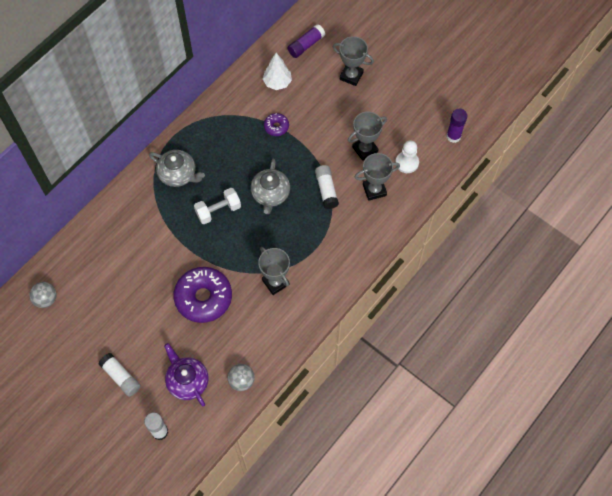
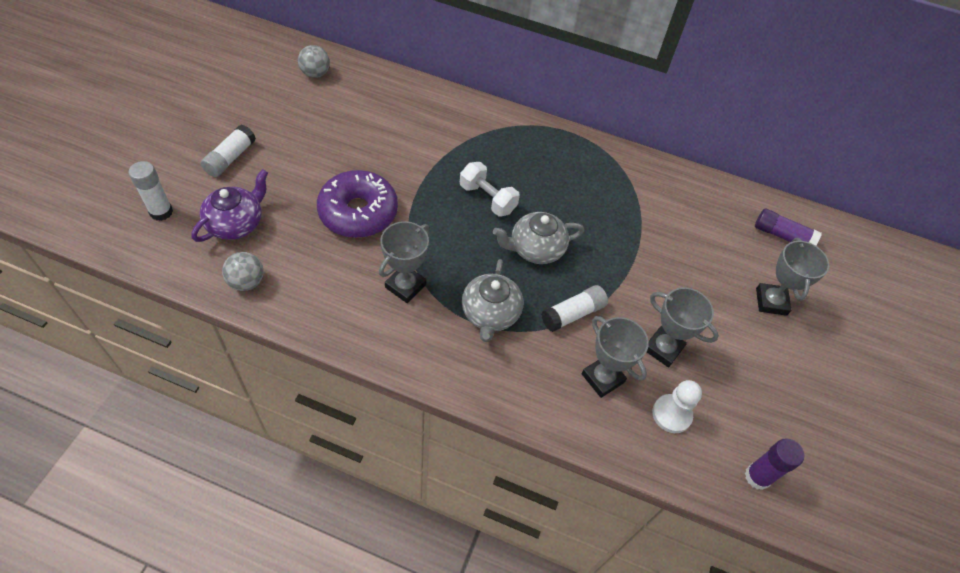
camera: 65 degrees right, 10 degrees down
(178, 174) = (520, 148): grey teapot -> grey teapot (490, 314)
(276, 127) = (639, 231): purple donut -> none
(277, 82) = (705, 217): white tree -> none

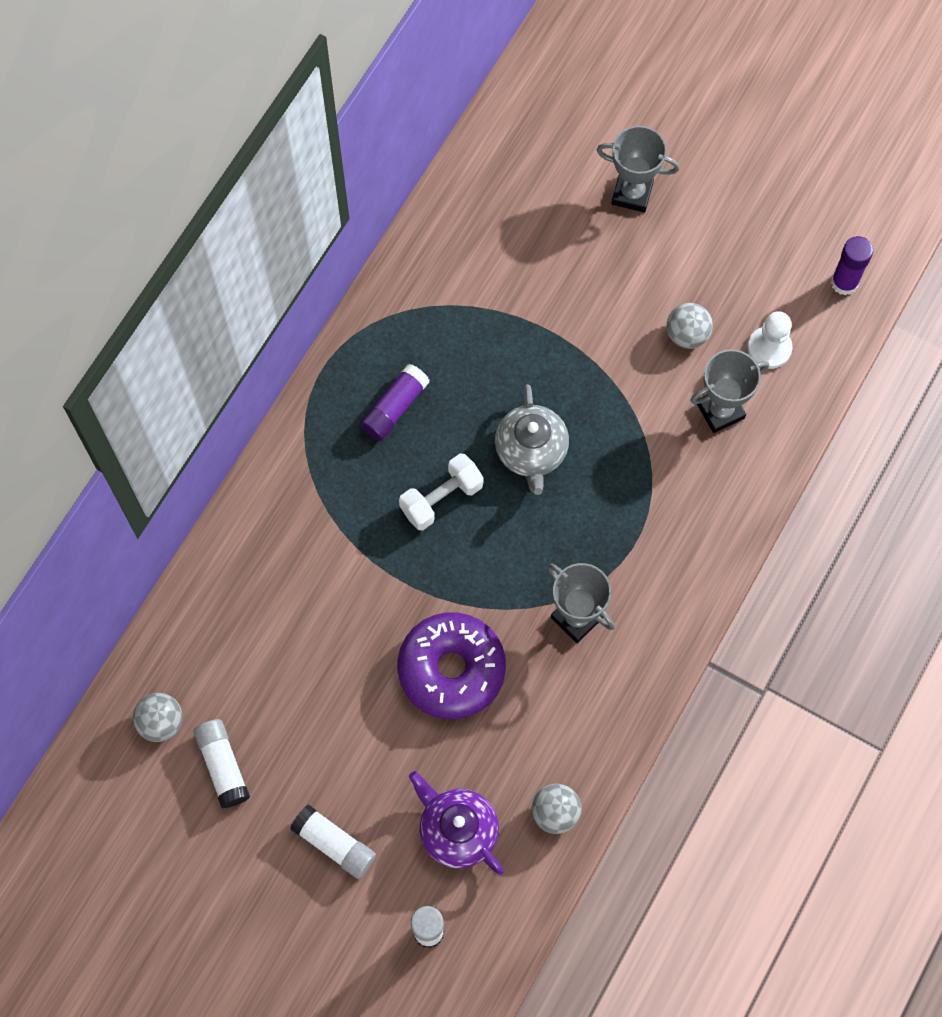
camera: 75 degrees left, 15 degrees up
(490, 314) = (625, 521): grey teapot -> none
(573, 314) = (632, 425): white glue stick -> white glue stick (223, 765)
(663, 348) = (687, 335): grey trophy -> grey ball
(782, 236) = (534, 145): purple glue stick -> purple glue stick (394, 408)

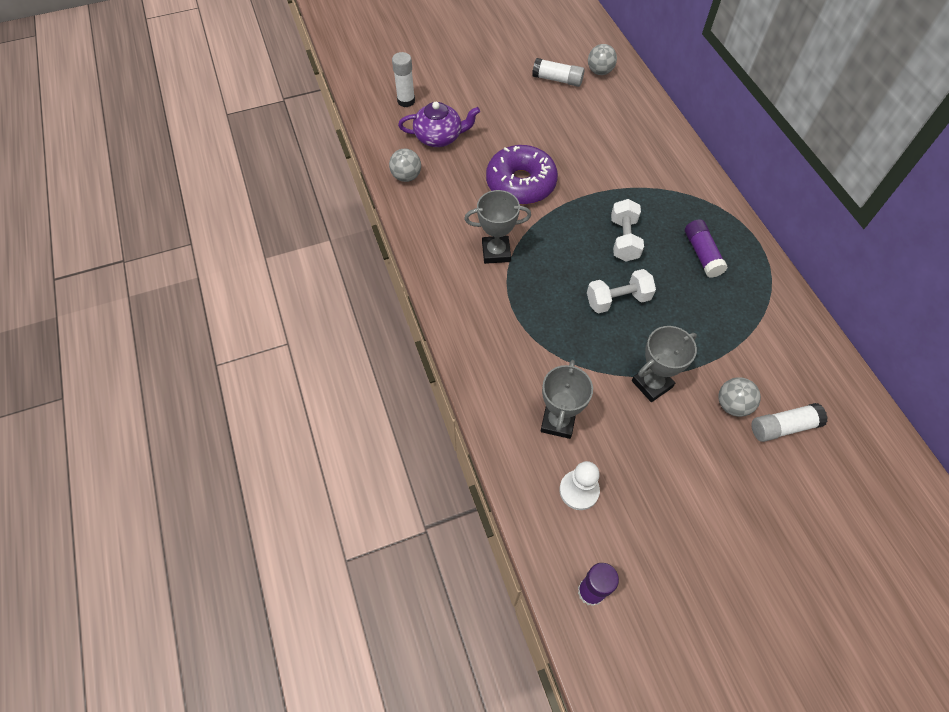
camera: 130 degrees right, 10 degrees down
(334, 844) = (480, 94): white glue stick -> white glue stick (783, 427)
(531, 451) = (617, 300): grey teapot -> white dumbbell
(632, 193) = (776, 499): grey trophy -> grey trophy (652, 384)
(687, 335) = (631, 445): grey ball -> grey ball (732, 405)

